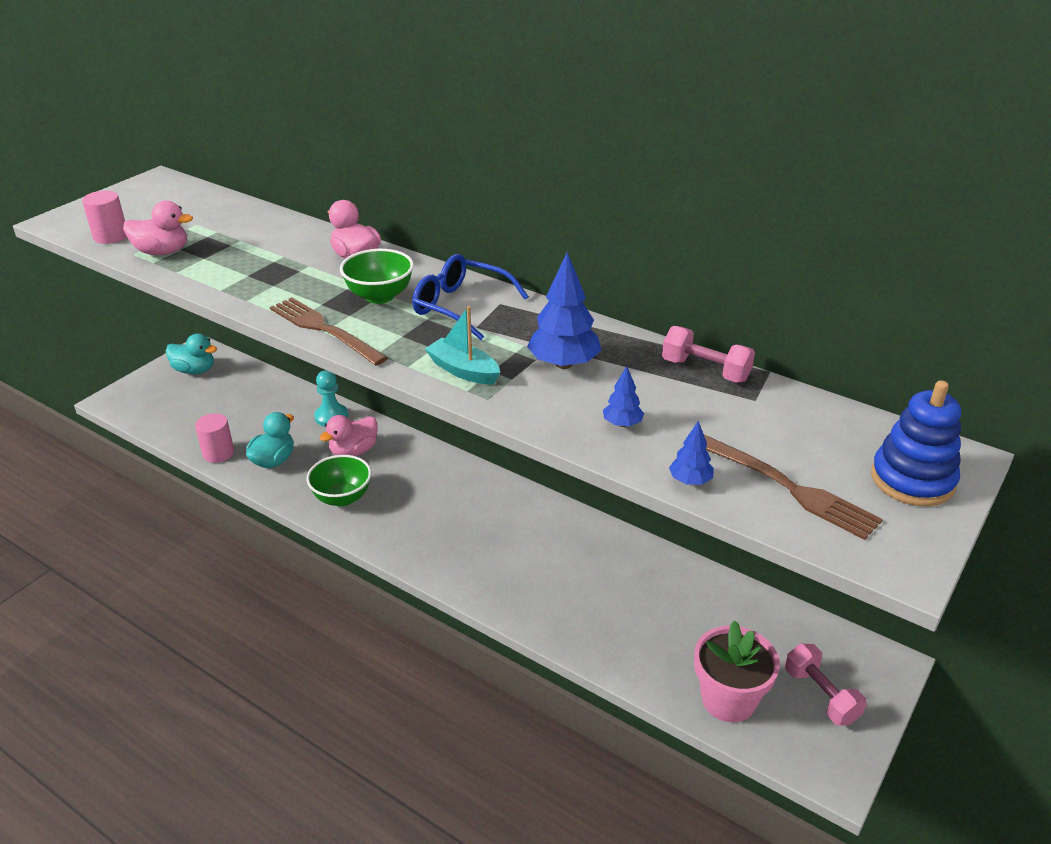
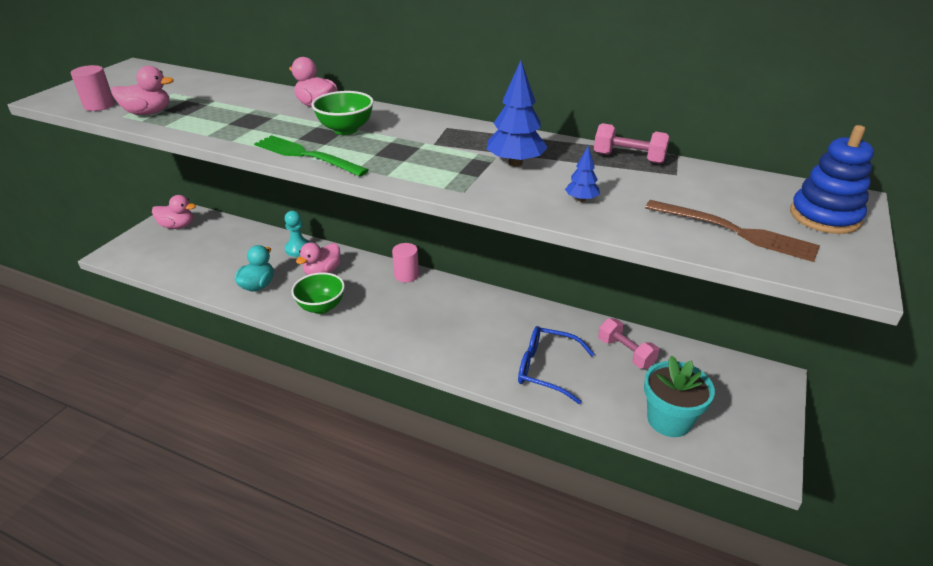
camera: 10 degrees left, 0 degrees up
(194, 370) = (177, 226): turquoise duck -> pink duck
(218, 453) = (210, 285): pink cylinder -> pink cylinder (406, 275)
(324, 329) = (306, 155): brown fork -> green fork
(461, 306) = (416, 131): blue glasses -> blue glasses (546, 369)
(463, 370) = (435, 174): turquoise boat -> none
(690, 481) = (655, 234): blue tree -> none
(728, 699) = (669, 420): pink flower pot -> turquoise flower pot
(820, 695) = (736, 407): pink dumbbell -> pink dumbbell (625, 353)

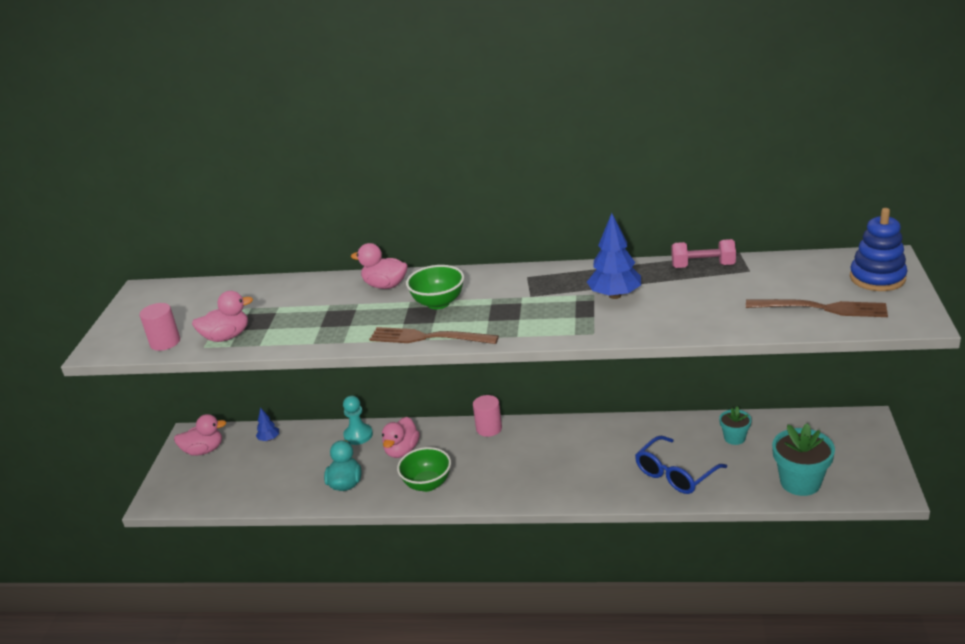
camera: 15 degrees left, 5 degrees down
(306, 155) = (428, 337): green fork -> brown fork
(546, 369) = (675, 474): blue glasses -> blue glasses turned 45 degrees counterclockwise
(581, 199) = (692, 314): blue tree -> blue tree (269, 439)
(625, 353) = (734, 438): pink dumbbell -> turquoise flower pot

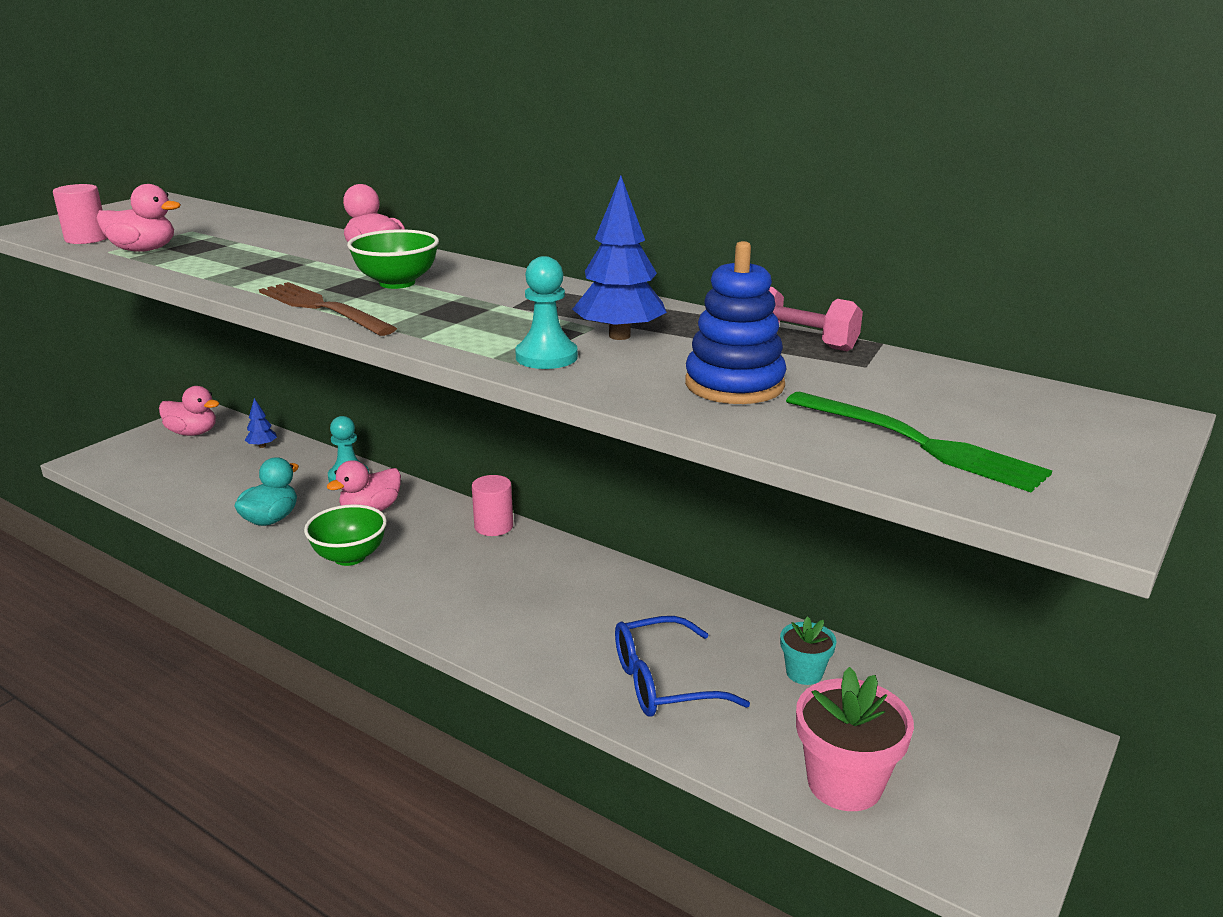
camera: 25 degrees right, 5 degrees down
(600, 323) = (546, 357): none -> turquoise pawn
(800, 482) = (844, 783): turquoise flower pot -> pink flower pot
(821, 308) = (919, 443): brown fork -> green fork
(877, 278) = (1085, 436): blue stacking toy -> blue stacking toy (734, 385)

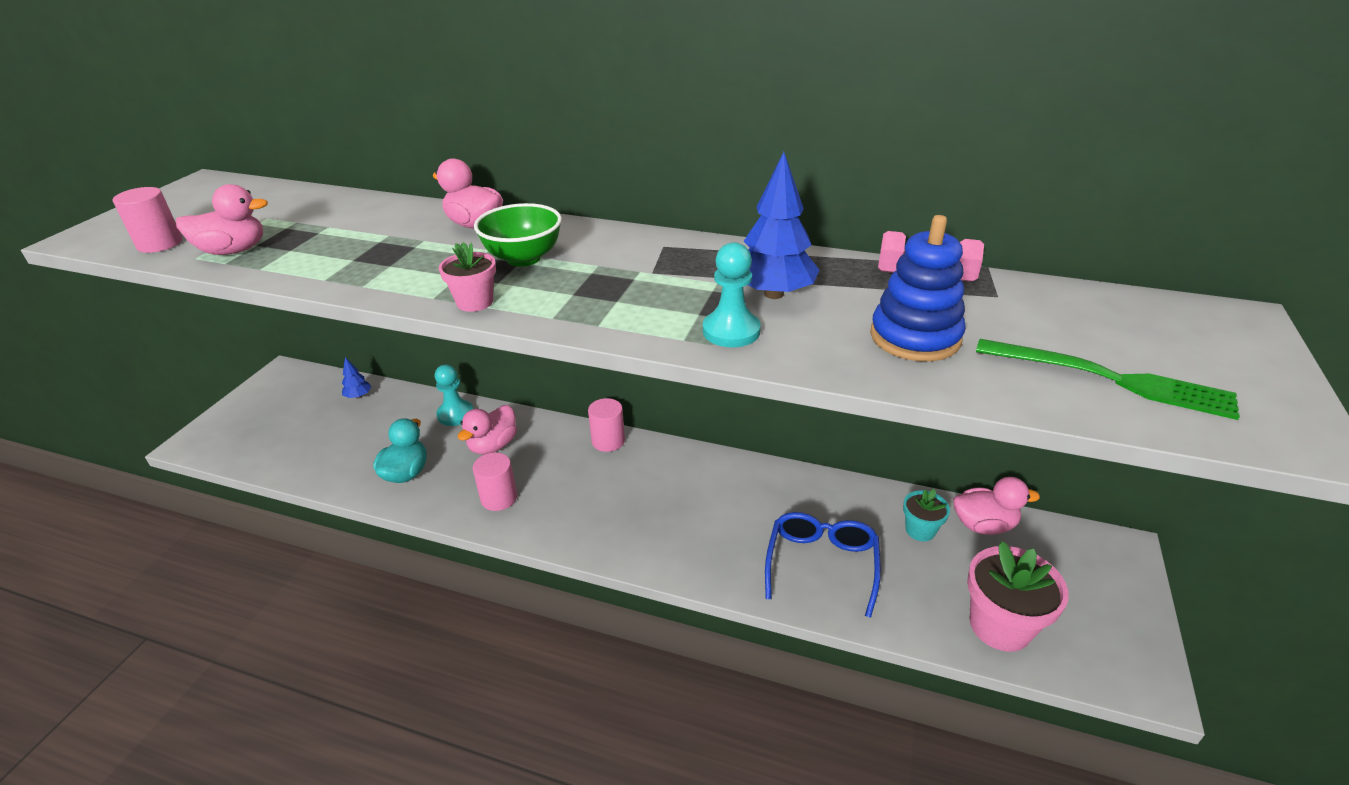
camera: 15 degrees left, 10 degrees up
(192, 433) = (284, 394): pink duck -> pink duck (983, 525)
(322, 308) = (475, 302): brown fork -> pink flower pot
(350, 557) = (499, 498): green bowl -> pink cylinder
(664, 682) = (821, 565): blue glasses -> blue glasses turned 135 degrees clockwise

